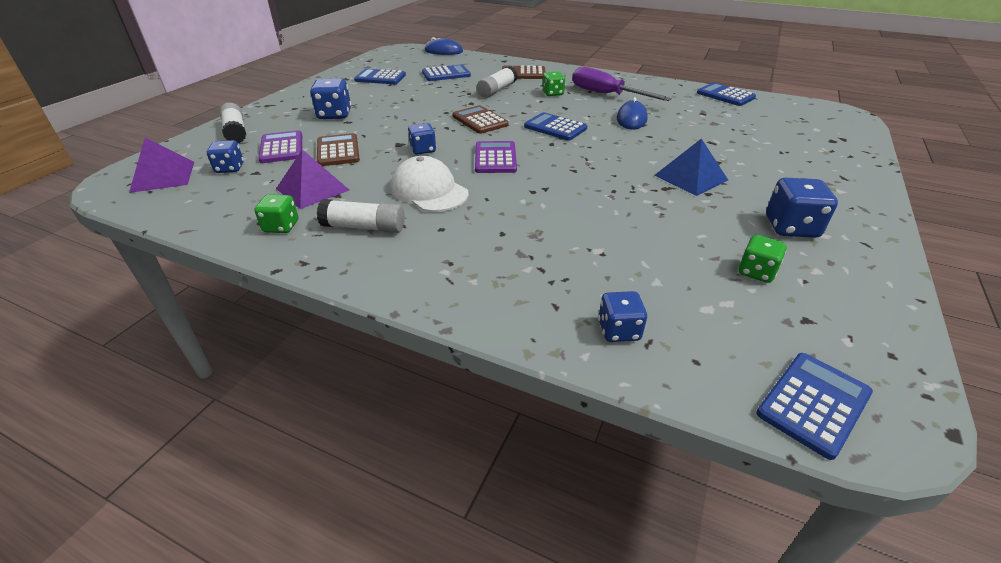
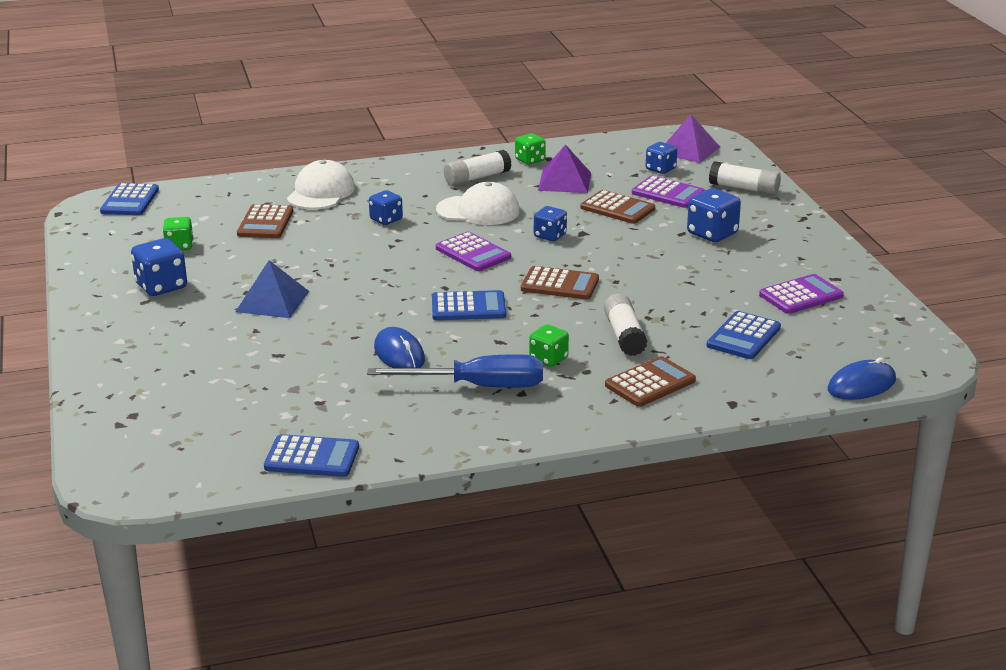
camera: 140 degrees right, 10 degrees down
(380, 78) = (801, 295): blue calculator -> purple calculator
(535, 284) = (321, 192): none -> white cap
(606, 94) = (478, 386): purple screwdriver -> blue screwdriver
(618, 330) = (249, 192): blue dice -> blue dice (386, 219)
(637, 264) = (265, 223): none -> brown calculator

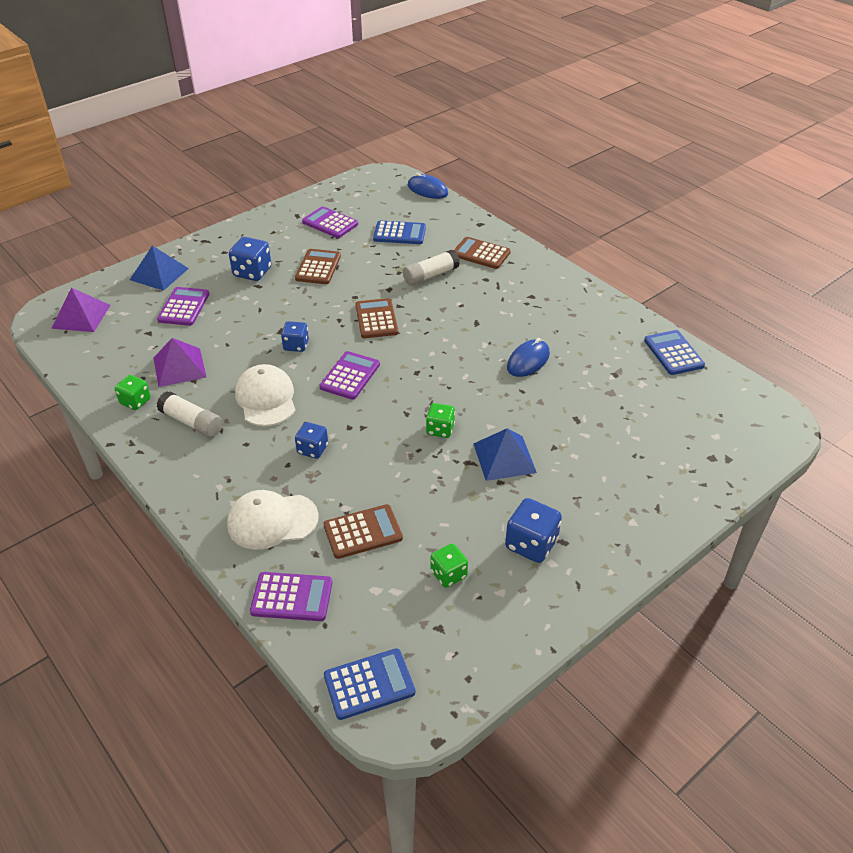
camera: 115 degrees left, 15 degrees up
(237, 188) = (292, 597): none -> purple calculator
(468, 307) = (439, 350): blue calculator -> none
(478, 386) = (539, 314): blue screwdriver -> none
(548, 359) = (483, 296): green dice -> green dice (440, 429)
(617, 208) = (225, 325): brown calculator -> brown calculator (318, 267)
(660, 169) = (132, 321): blue dice -> none
(744, 188) = (159, 274): white glue stick -> blue pyramid

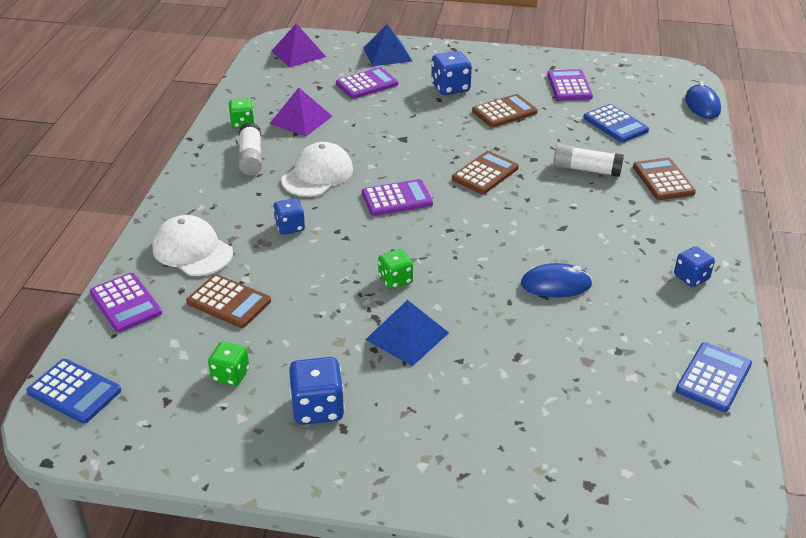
camera: 50 degrees right, 5 degrees down
(296, 345) = (396, 154): blue dice -> blue dice (691, 277)

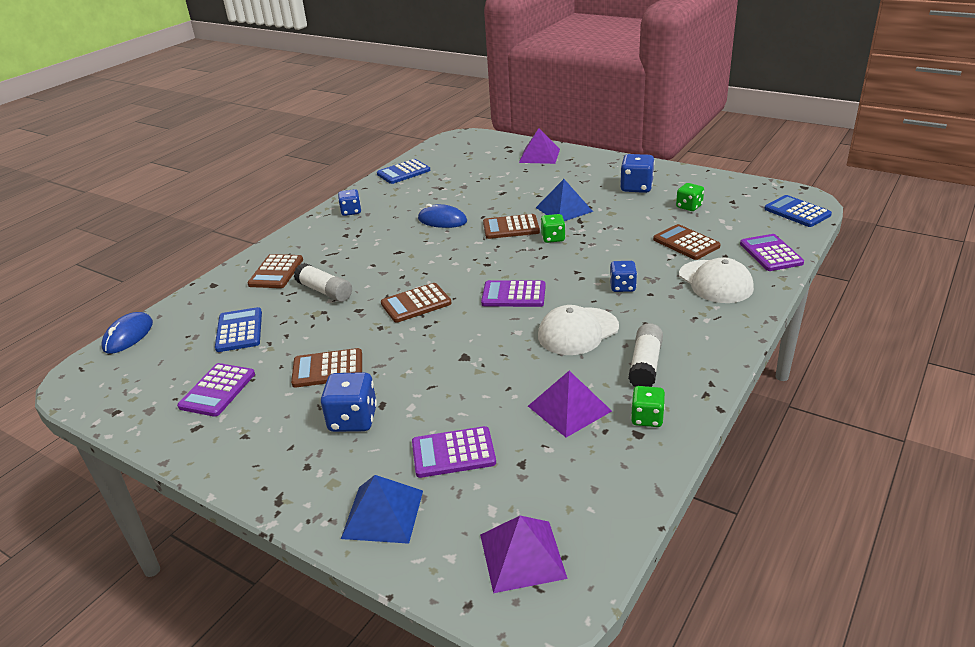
camera: 155 degrees left, 5 degrees down
(458, 288) = (511, 227): none -> brown calculator
(522, 476) = (539, 155): none -> purple pyramid

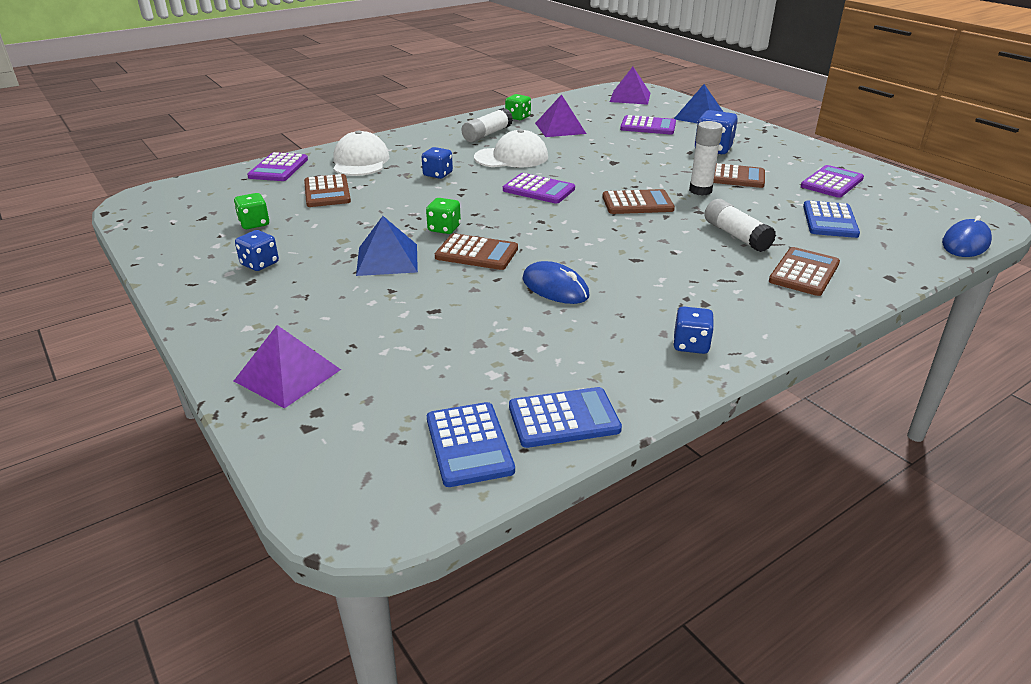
camera: 160 degrees left, 0 degrees up
(360, 337) = (700, 190): none -> white glue stick
(636, 187) = (260, 264): blue dice -> blue dice, size x0.66
(797, 212) = (177, 192): blue calculator -> blue calculator (469, 444)

